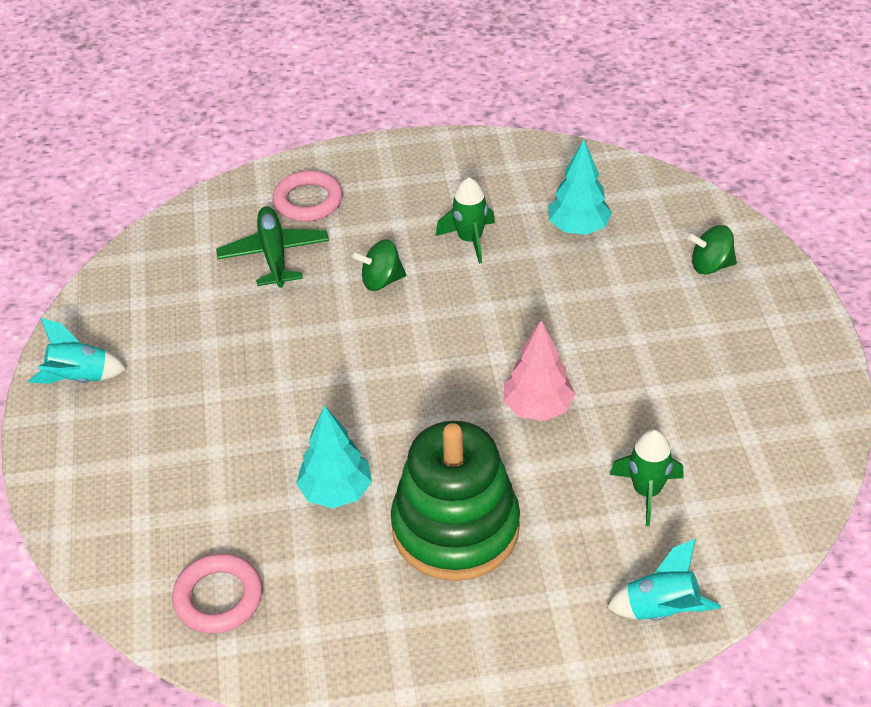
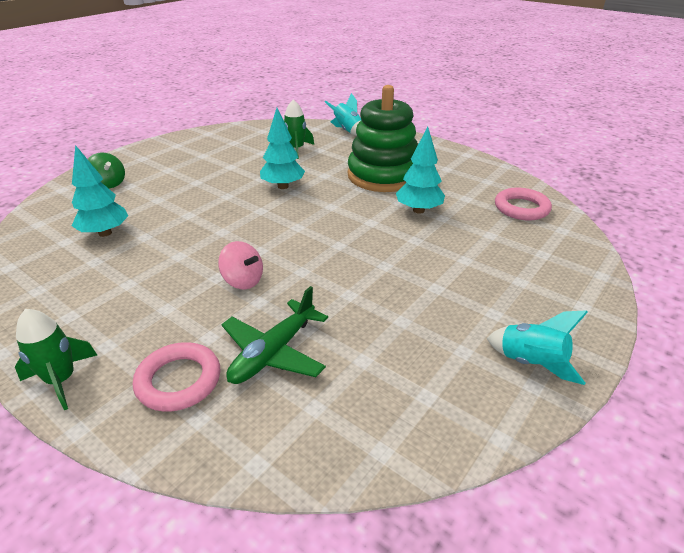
camera: 135 degrees left, 10 degrees down
(381, 281) = (243, 281): green spinning top -> pink spinning top
(470, 240) = (157, 267): green rocket -> green rocket (61, 380)
(538, 408) = (283, 186): pink tree -> turquoise tree

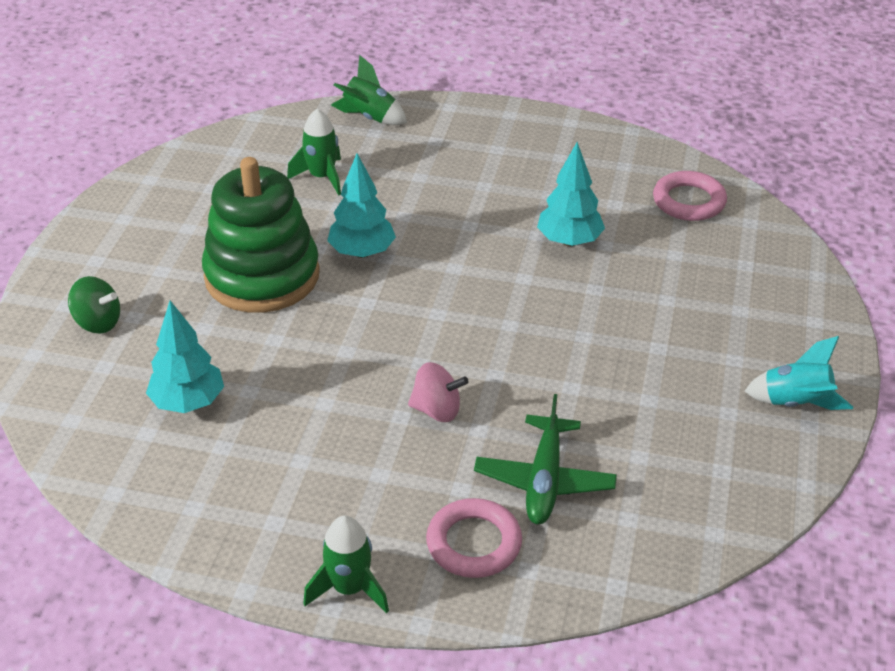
camera: 25 degrees left, 5 degrees up
(347, 131) = (369, 117): turquoise rocket -> green rocket
(383, 176) = (484, 194): green stacking toy -> green stacking toy (262, 276)

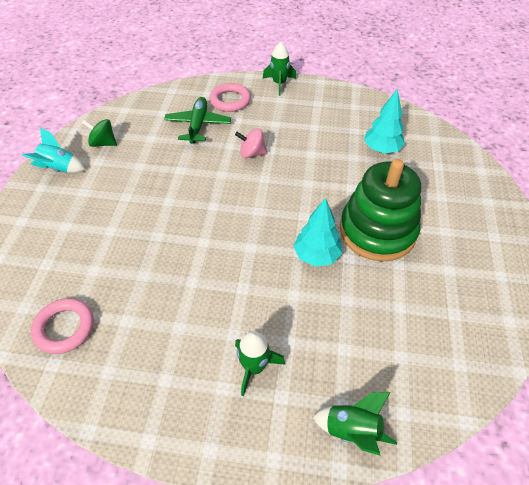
camera: 175 degrees right, 10 degrees up
(98, 322) = (460, 191): green spinning top -> green spinning top (103, 143)
(322, 177) = (370, 334): green rocket -> green rocket (254, 367)
(569, 241) = (168, 277): turquoise tree -> none

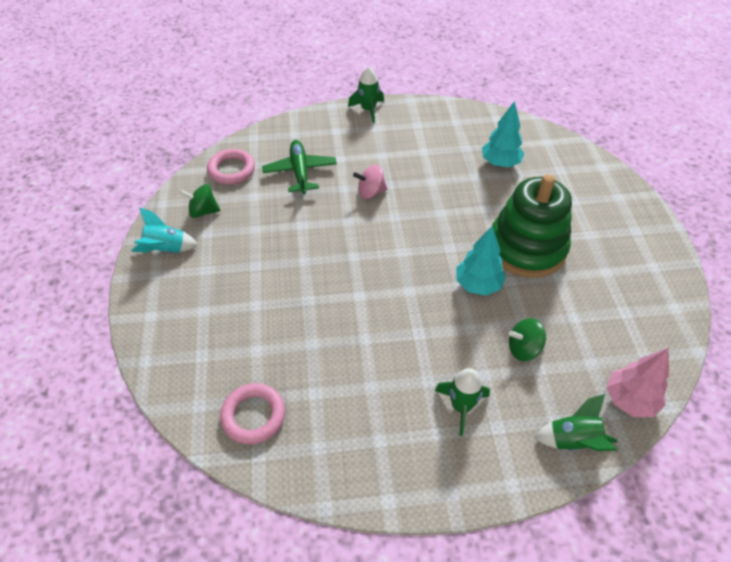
camera: 15 degrees left, 0 degrees up
(230, 100) = (323, 138): pink ring -> pink ring (231, 170)
(337, 326) = (523, 349): none -> green spinning top
(427, 404) = (629, 400): none -> pink tree

